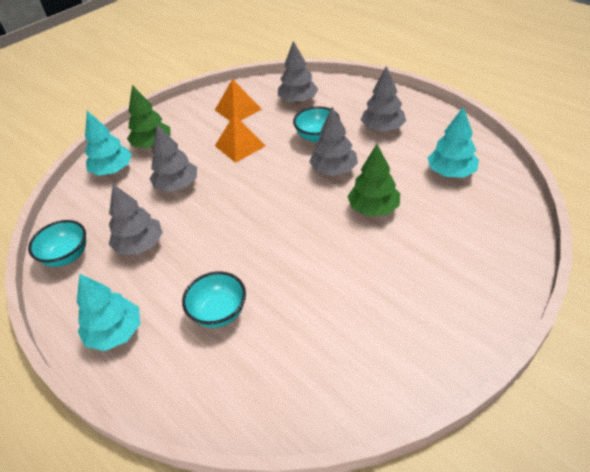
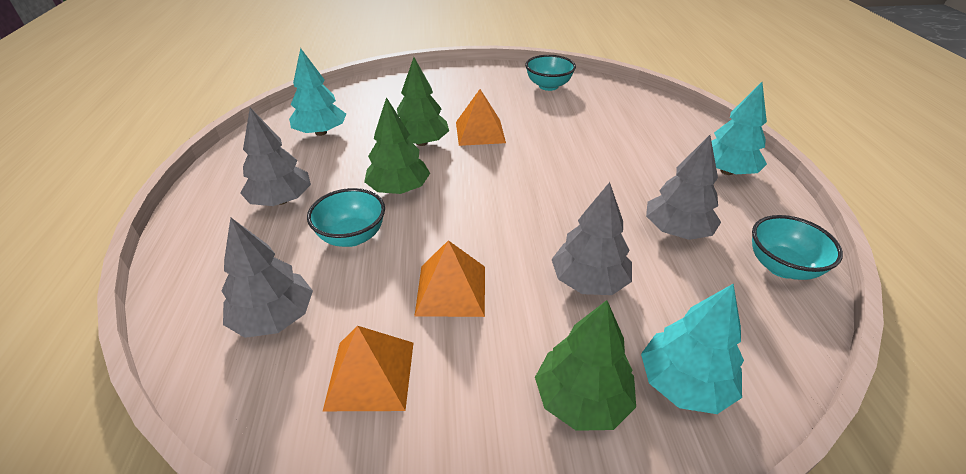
camera: 145 degrees left, 5 degrees down
(219, 313) = (625, 144): turquoise bowl -> turquoise bowl (548, 86)
(333, 170) = (399, 189): grey tree -> green tree
(348, 246) = (480, 132): none -> orange pyramid

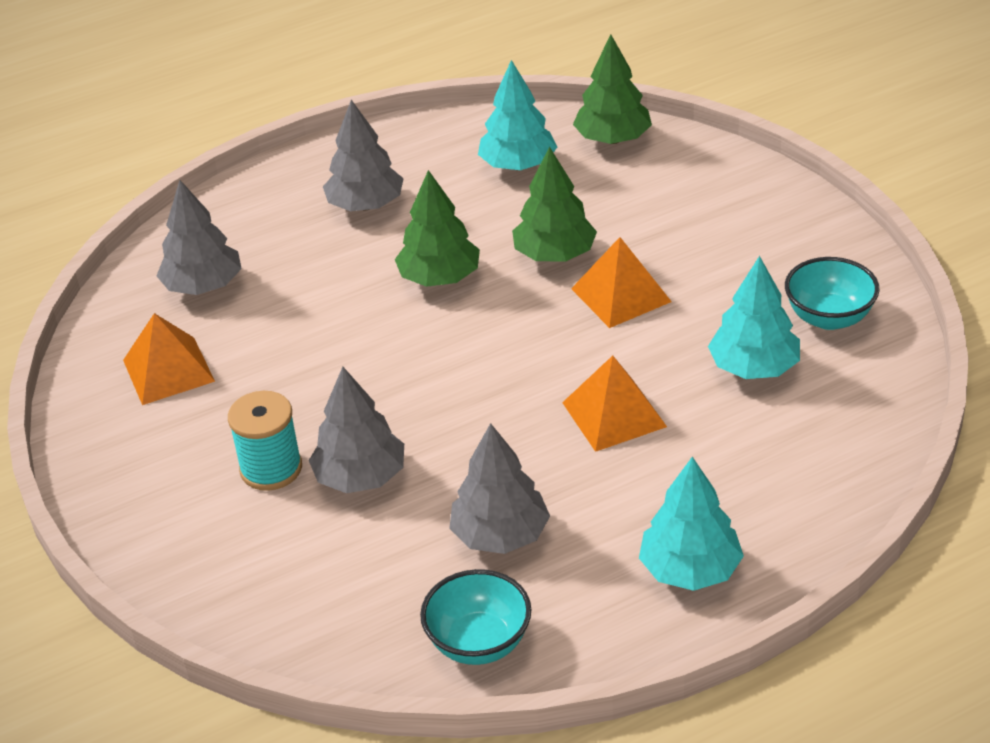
camera: 70 degrees right, 0 degrees up
(352, 236) = (336, 281): turquoise bowl -> none
(451, 290) = (293, 380): orange pyramid -> orange pyramid (614, 414)
(553, 332) = (271, 469): none -> turquoise spool
(582, 399) = (199, 508): green tree -> green tree (613, 139)
(684, 383) = (247, 575): turquoise tree -> turquoise tree (754, 368)

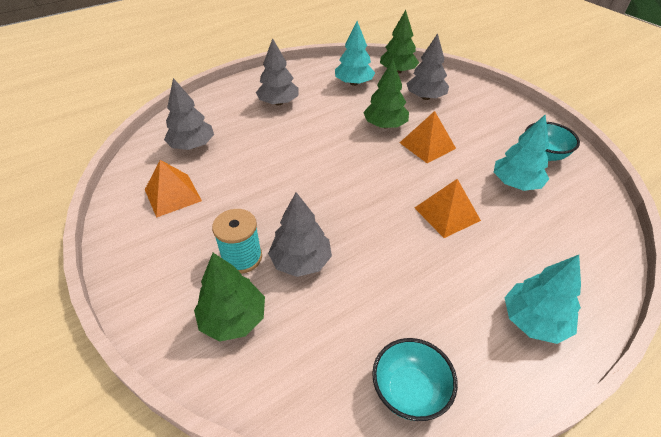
camera: 10 degrees left, 5 degrees up
(439, 278) = (325, 138): green tree -> green tree (233, 319)
(500, 535) = (401, 300): grey tree -> grey tree (425, 97)

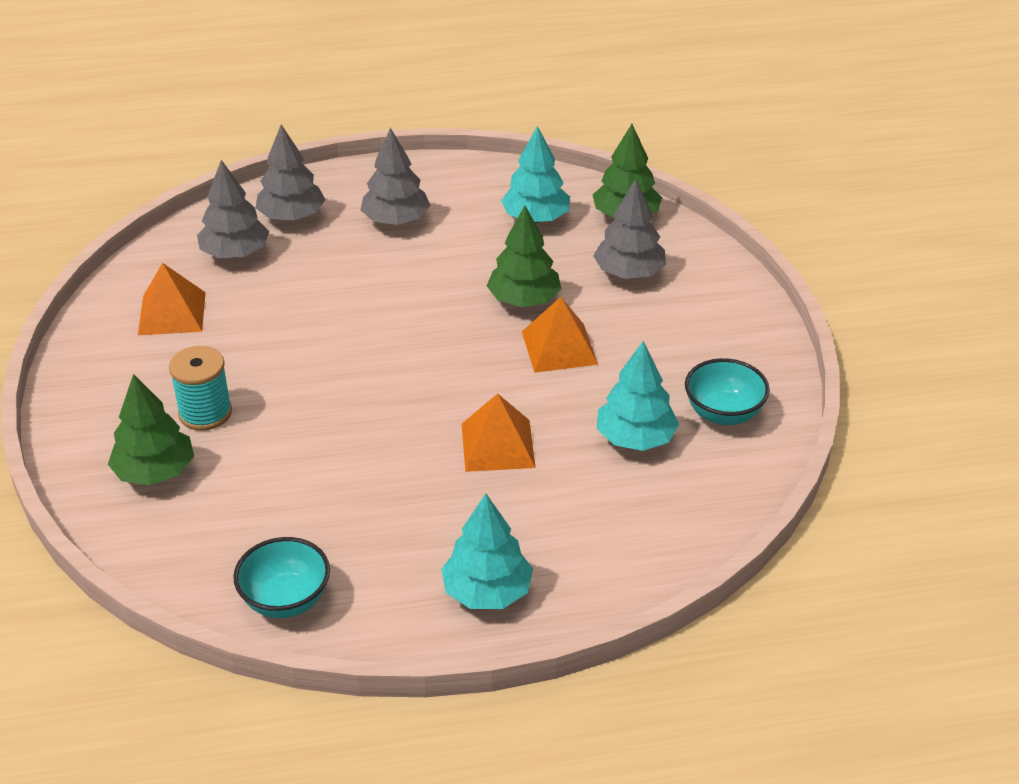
camera: 25 degrees right, 5 degrees down
(301, 261) = (269, 439): grey tree -> grey tree (292, 216)

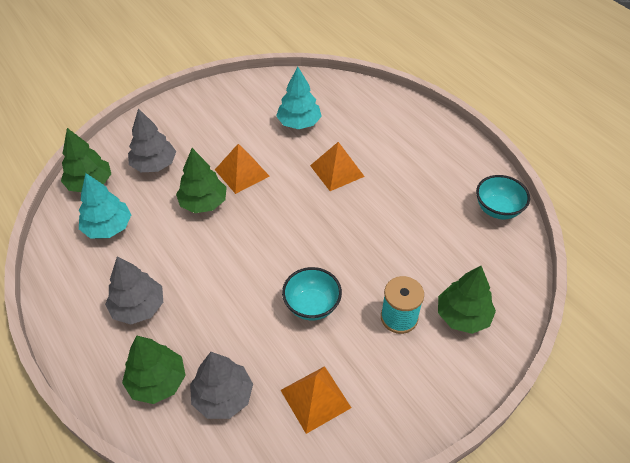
camera: 115 degrees left, 10 degrees up
(292, 216) = (157, 381): grey tree -> green tree
(487, 592) = (434, 141): turquoise tree -> none
(723, 413) = (262, 99): turquoise bowl -> turquoise bowl (312, 305)

